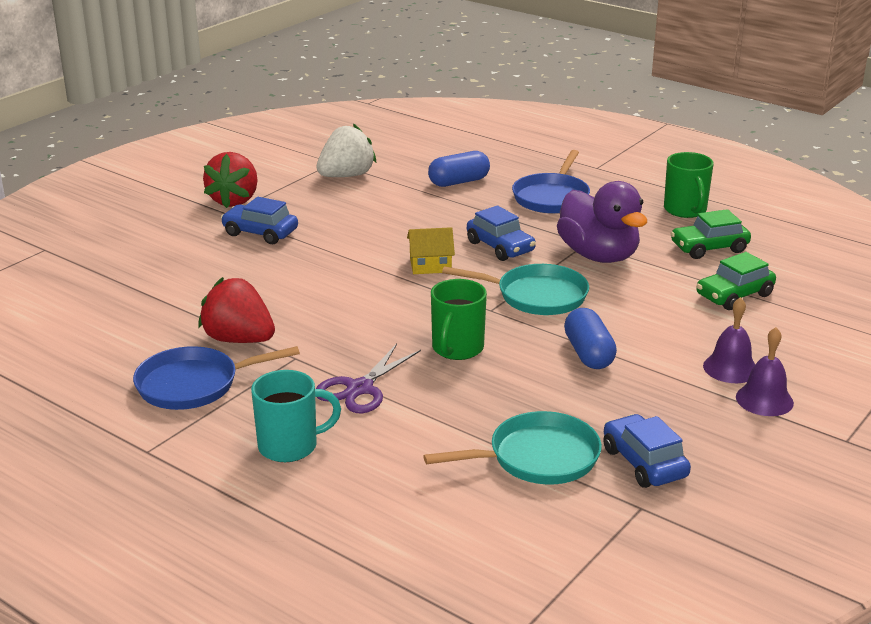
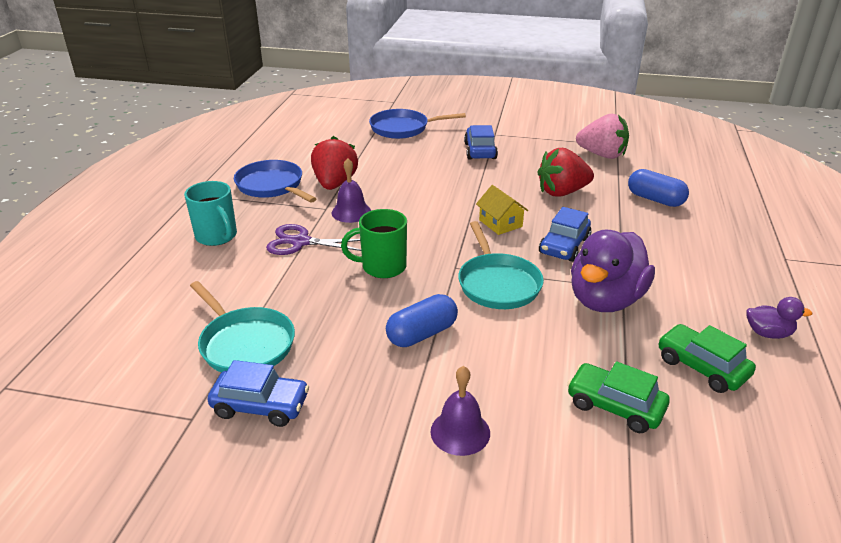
camera: 65 degrees right, 5 degrees up
(234, 200) = (515, 131): red strawberry -> red strawberry (562, 192)
(346, 176) = (602, 155): white strawberry -> pink strawberry
(552, 197) = (688, 249): blue pan -> blue pan (403, 128)
(644, 463) = (261, 406): blue car -> blue car turned 60 degrees clockwise
(685, 210) = (768, 333): green mug -> purple duck
(764, 400) = (413, 470): purple bell -> purple bell (351, 212)

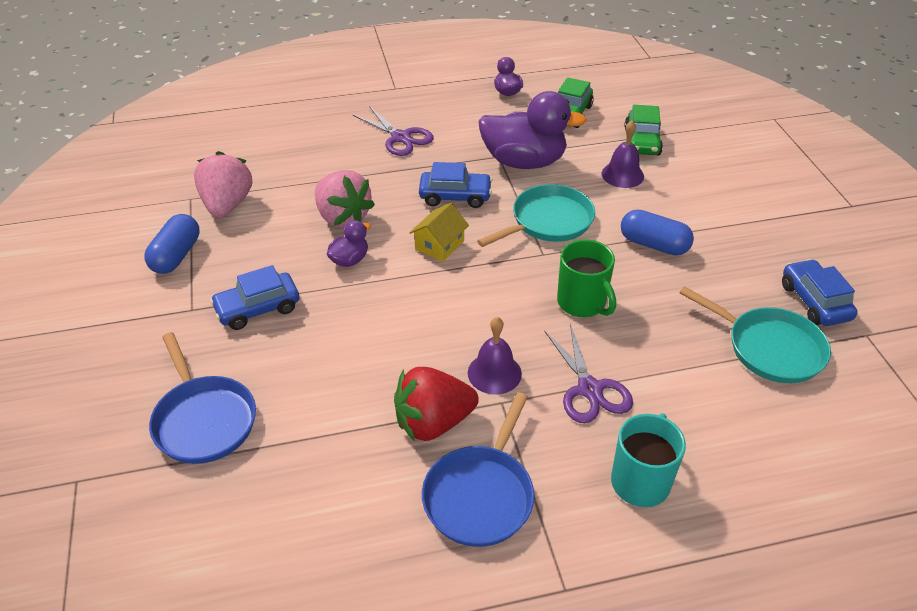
camera: 115 degrees left, 10 degrees up
(245, 344) = (769, 348): turquoise pan -> turquoise pan turned 105 degrees clockwise
(460, 432) = (730, 197): purple bell -> purple bell (622, 175)
(507, 186) = (349, 260): none -> purple duck
(562, 192) = (343, 217): red strawberry -> pink strawberry
(655, 199) = (325, 157): blue capsule -> blue capsule (176, 256)
(678, 240) = (400, 137): none -> purple scissors

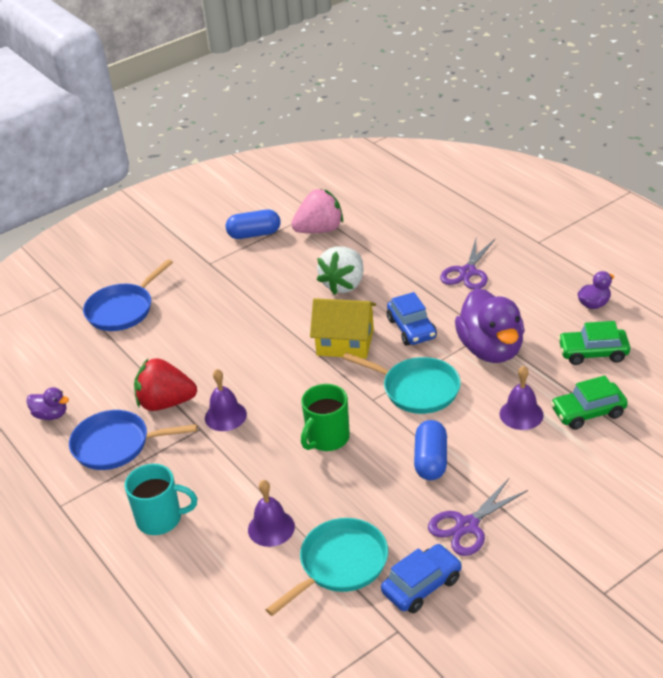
camera: 70 degrees right, 5 degrees down
(258, 308) = (226, 288): blue car -> none
(343, 217) = (344, 284): pink strawberry -> white strawberry
(349, 260) = (299, 307): purple duck -> purple duck (51, 415)
(433, 422) = (166, 403): red strawberry -> red strawberry turned 45 degrees counterclockwise
(439, 245) = (345, 342): yellow house -> yellow house, size x1.56
(589, 389) = (235, 469): purple scissors -> purple scissors (467, 526)
(697, 385) = (271, 528): none -> purple bell
(769, 348) = (340, 564): turquoise pan -> turquoise pan turned 150 degrees counterclockwise

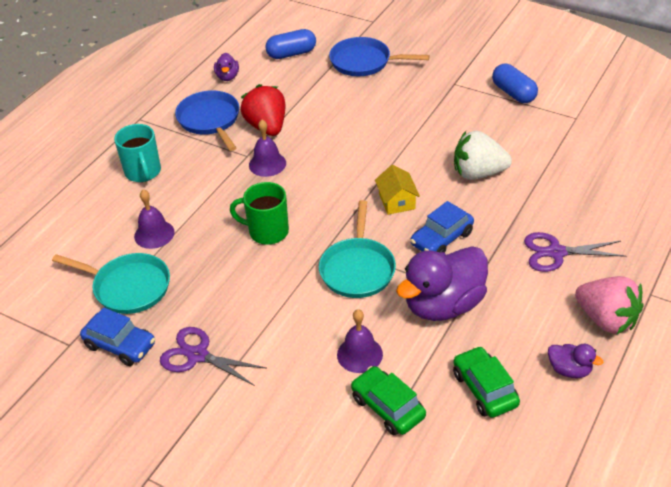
camera: 65 degrees right, 5 degrees up
(320, 230) = (550, 130): pink strawberry -> pink strawberry (606, 319)
(345, 342) = (397, 201): yellow house -> yellow house, size x0.64
(431, 460) = (268, 307): blue capsule -> blue capsule (291, 54)

